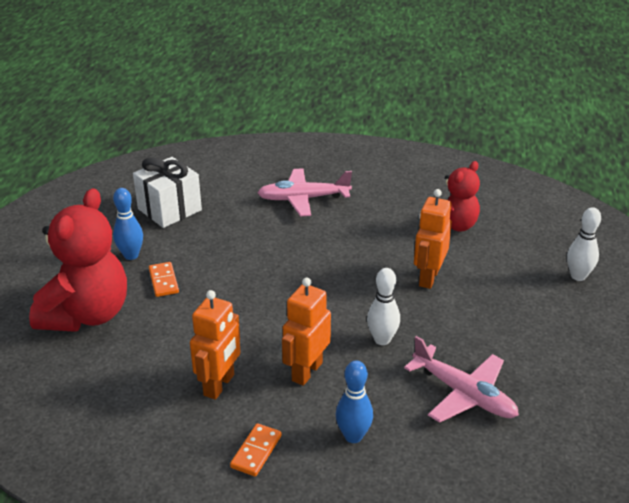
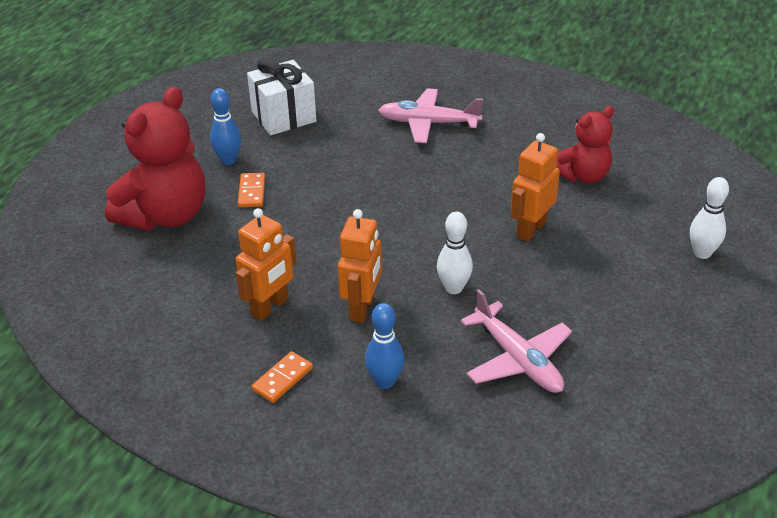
camera: 15 degrees right, 5 degrees up
(306, 371) = (362, 308): orange robot -> orange robot turned 150 degrees clockwise

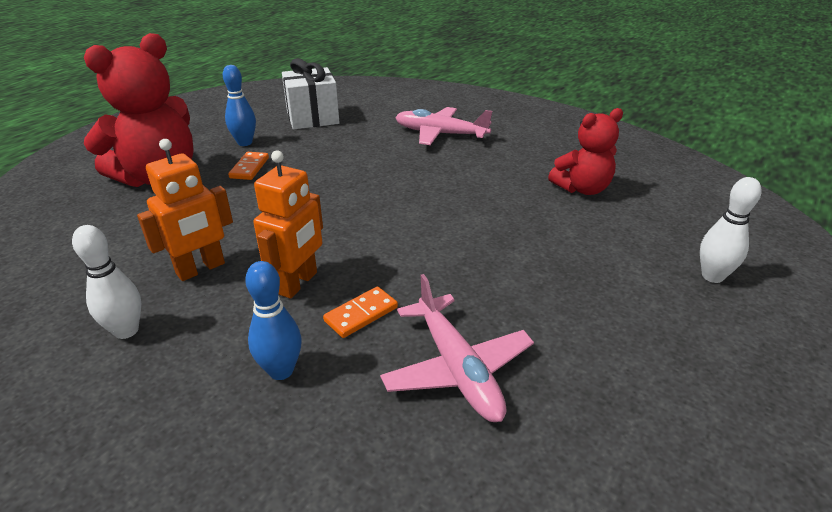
camera: 10 degrees right, 5 degrees down
(282, 379) = (164, 349): orange domino -> orange domino (361, 314)
(453, 288) = (408, 276): white bowling pin -> white bowling pin (126, 331)
(530, 229) = (514, 229): orange robot -> none

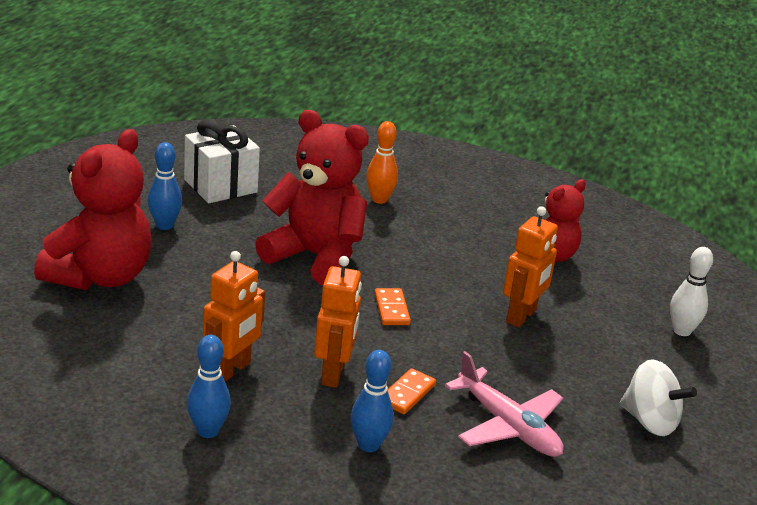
camera: 20 degrees left, 5 degrees down
(126, 331) = (208, 431): white bowling pin -> blue bowling pin
(249, 168) = (195, 257): orange domino -> orange domino (392, 309)
(354, 175) = (315, 257): none -> red teddy bear
(440, 134) = (379, 199): pink plane -> orange bowling pin
(529, 244) = (521, 316): none -> orange robot
(643, 386) = (650, 421): none -> white spinning top

